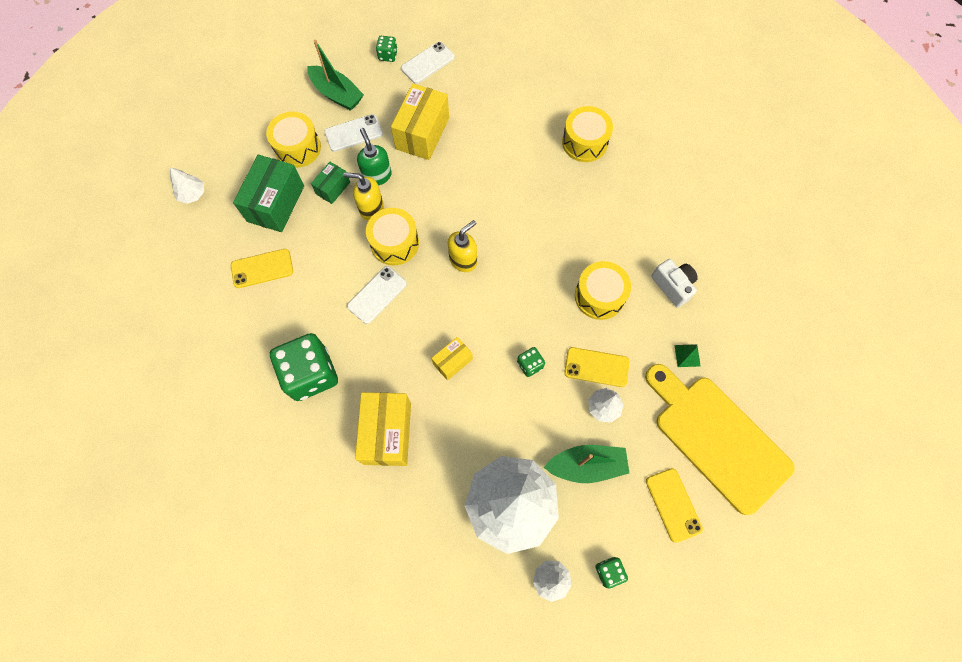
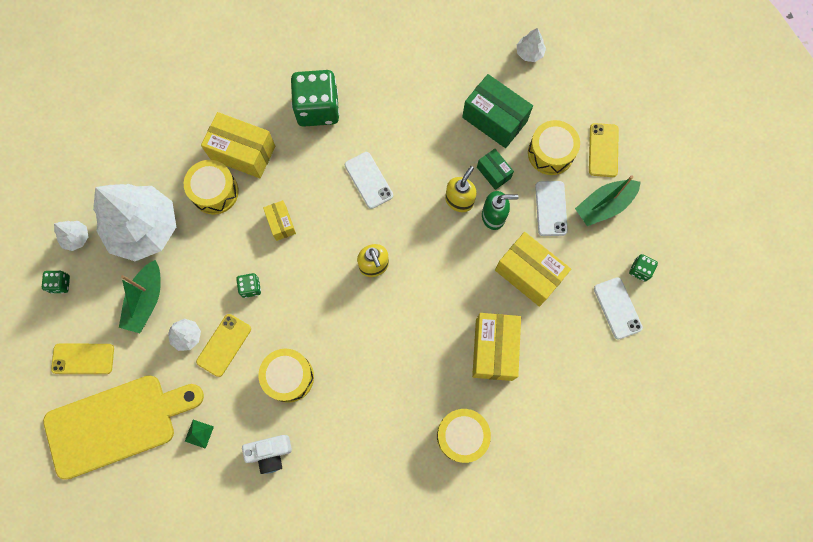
camera: 110 degrees right, 5 degrees up
(262, 268) = (431, 93): yellow phone -> yellow phone (603, 150)
(394, 243) = (414, 210): yellow drum -> yellow drum (215, 192)
(501, 140) = (494, 349): none -> yellow box

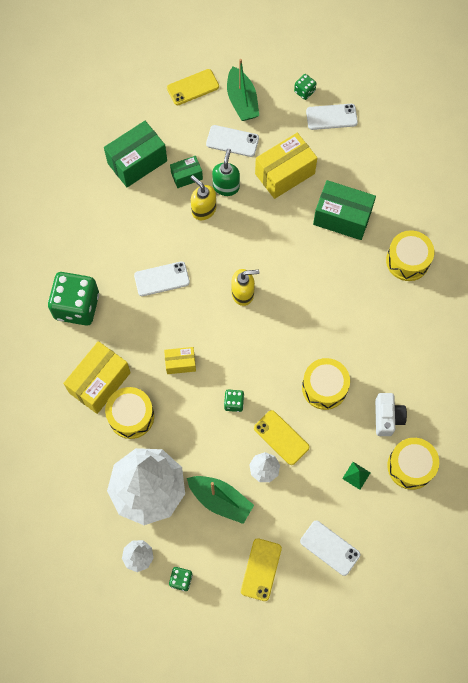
camera: 75 degrees left, 5 degrees down
(117, 423) = (330, 548): yellow cutting board -> white phone
(494, 349) = (342, 217): yellow box -> green box
(529, 53) = (83, 117): white tree -> none
(550, 153) = (183, 127): yellow drum -> yellow drum (410, 466)
(603, 150) = (193, 87): yellow phone -> yellow phone turned 45 degrees counterclockwise

